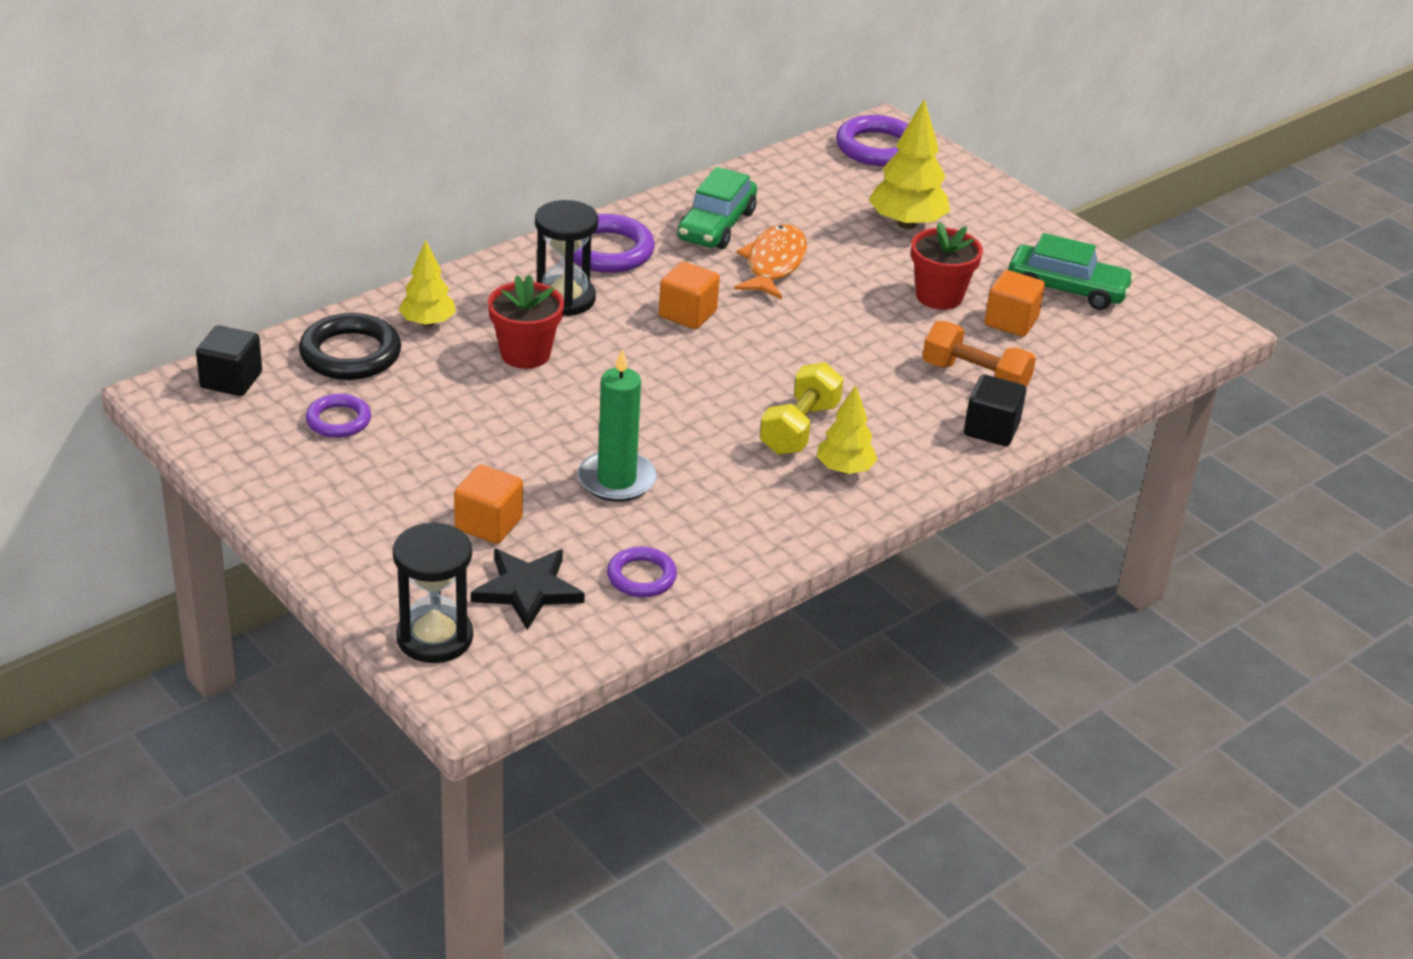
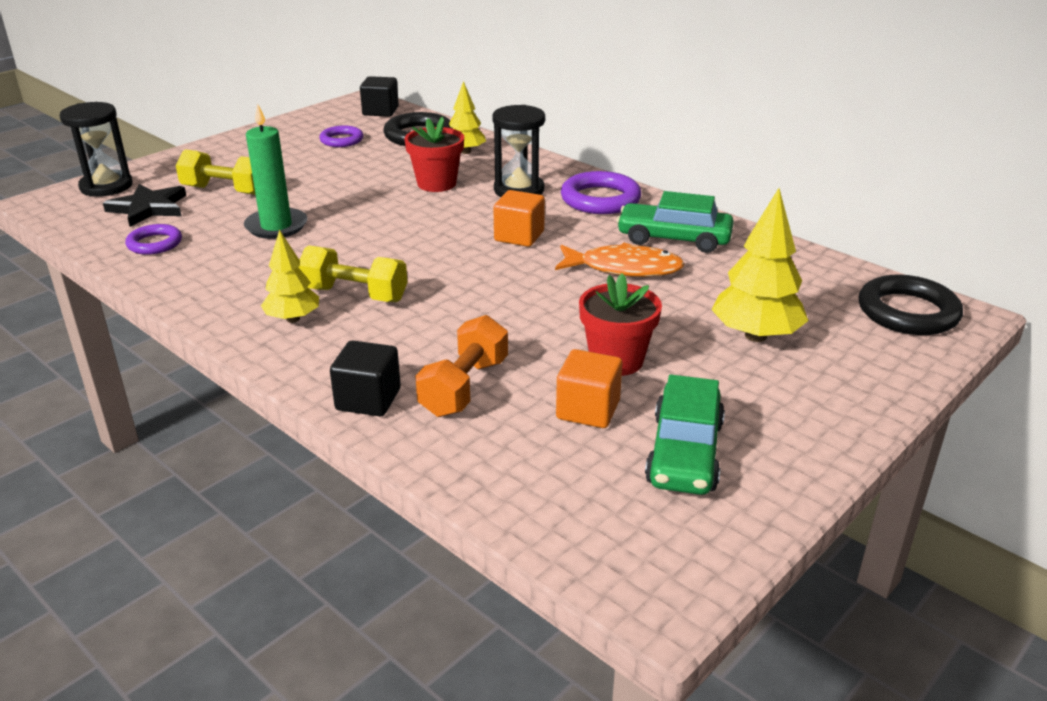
camera: 85 degrees right, 5 degrees down
(488, 524) = (225, 190): orange cube -> yellow dumbbell
(877, 147) = (907, 312): purple ring -> black ring

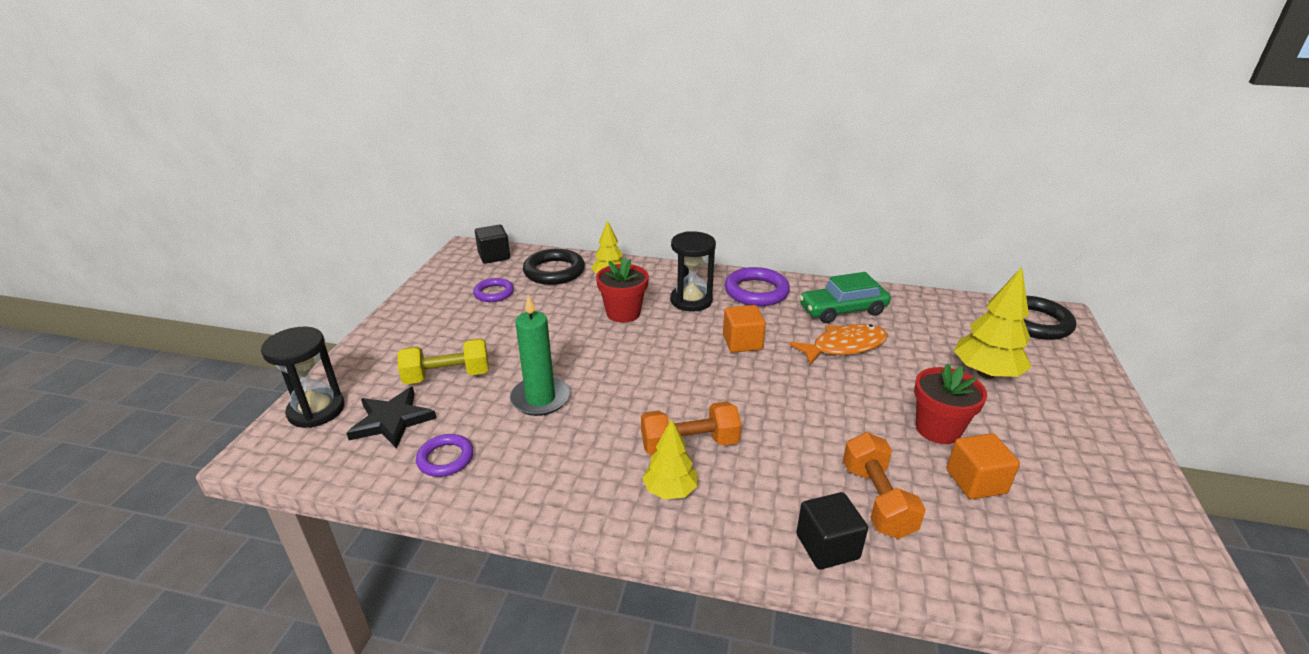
camera: 30 degrees left, 0 degrees up
(355, 294) = (689, 444): yellow dumbbell -> orange dumbbell
(684, 453) = (1071, 490): green car -> none

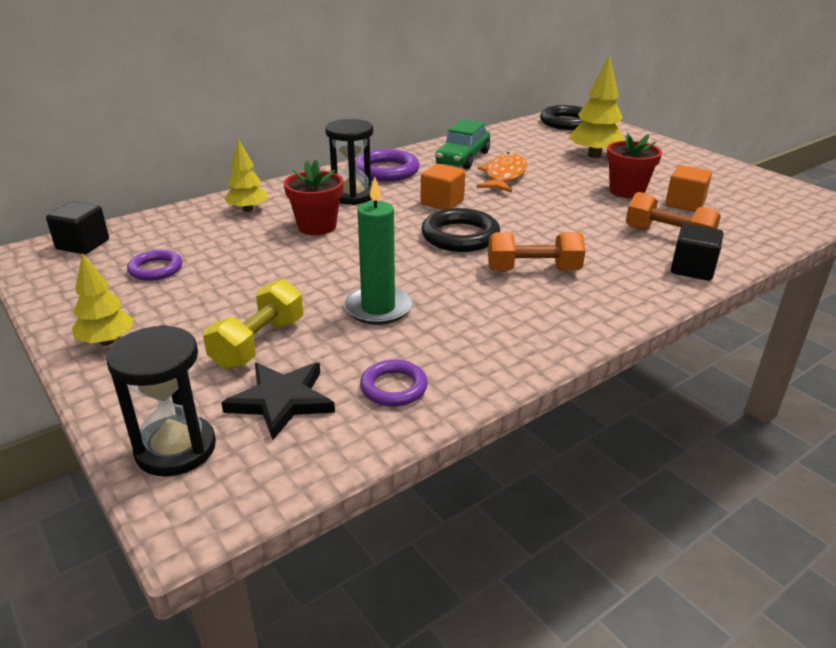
camera: 50 degrees left, 0 degrees up
(554, 271) = (183, 228): black ring -> black ring (460, 236)
(670, 490) = (575, 298): yellow tree -> yellow tree (107, 341)
(689, 444) = (533, 270): orange dumbbell -> orange dumbbell turned 60 degrees clockwise

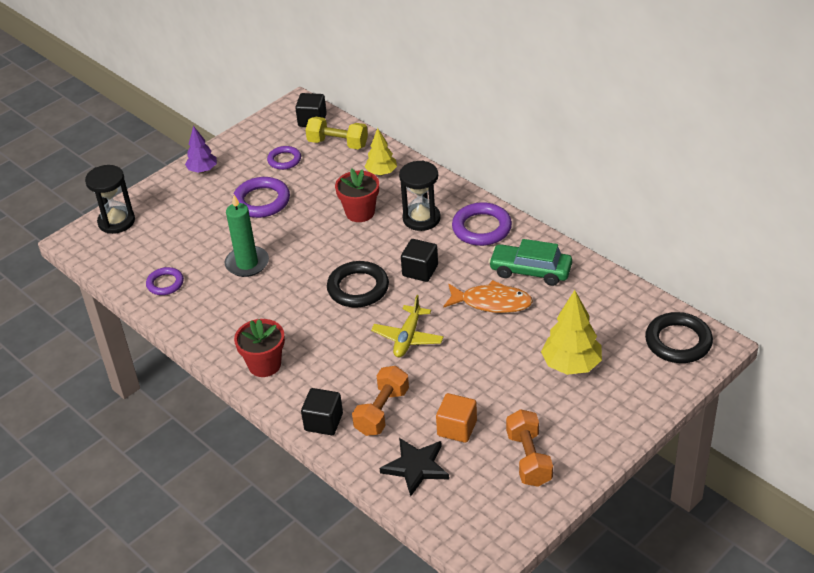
camera: 85 degrees right, 10 degrees up
(107, 341) = (202, 170): yellow tree -> purple tree
(239, 291) = (262, 201): none -> purple ring
(258, 343) = (204, 224): yellow dumbbell -> yellow dumbbell (338, 143)
(282, 401) = (153, 245): black star -> black star (416, 467)
(442, 202) = (420, 270): orange cube -> black cube
(533, 270) = (308, 331): orange dumbbell -> orange dumbbell (529, 458)
(551, 216) = (408, 338): none -> yellow plane
(627, 191) = (478, 388): red flower pot -> red flower pot (264, 365)

